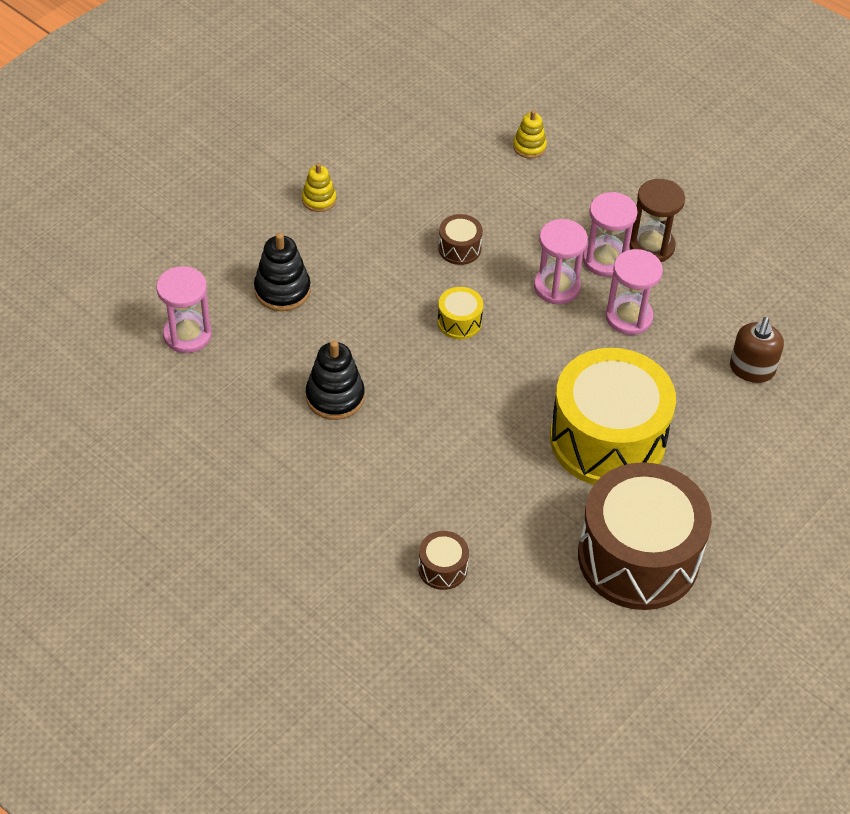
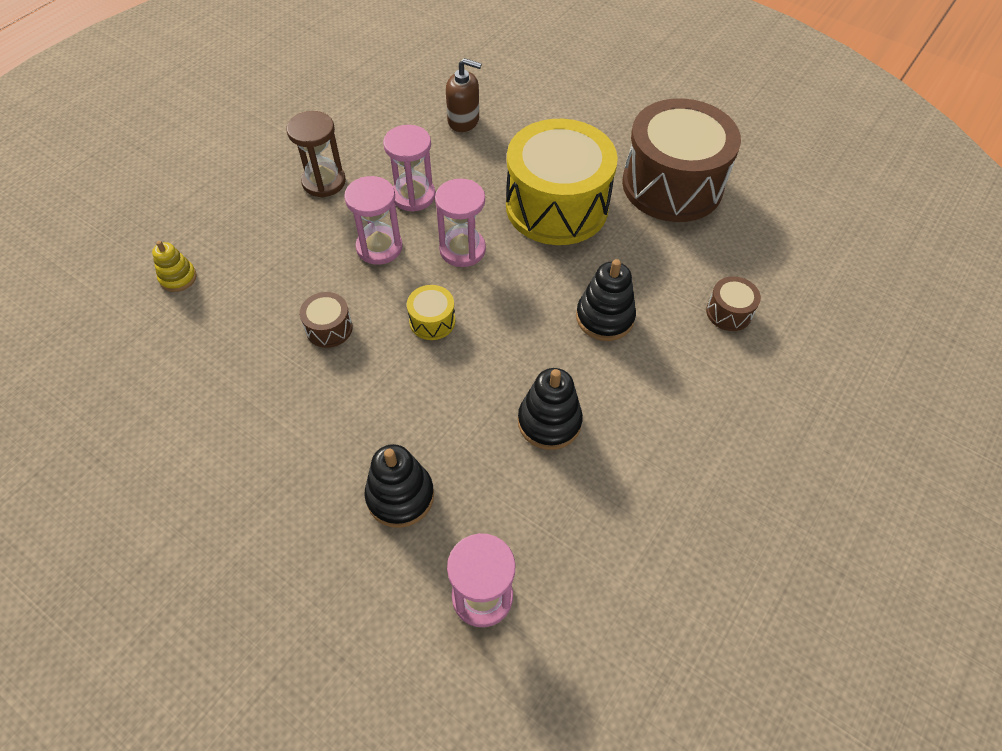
camera: 95 degrees left, 5 degrees up
(319, 200) = (249, 475): yellow stacking toy -> none
(448, 458) = (604, 317): none -> black stacking toy
(605, 260) = (342, 213): pink hourglass -> pink hourglass (462, 250)

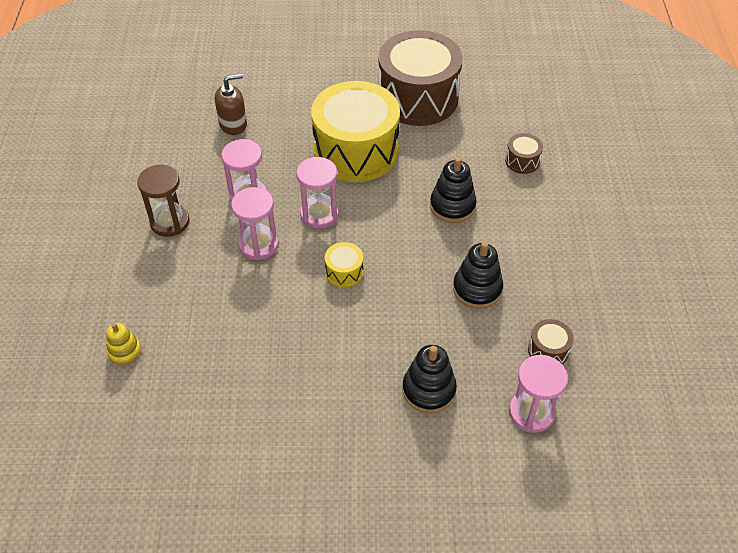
camera: 35 degrees left, 5 degrees down
(329, 328) = (277, 318): brown drum -> brown drum (548, 350)

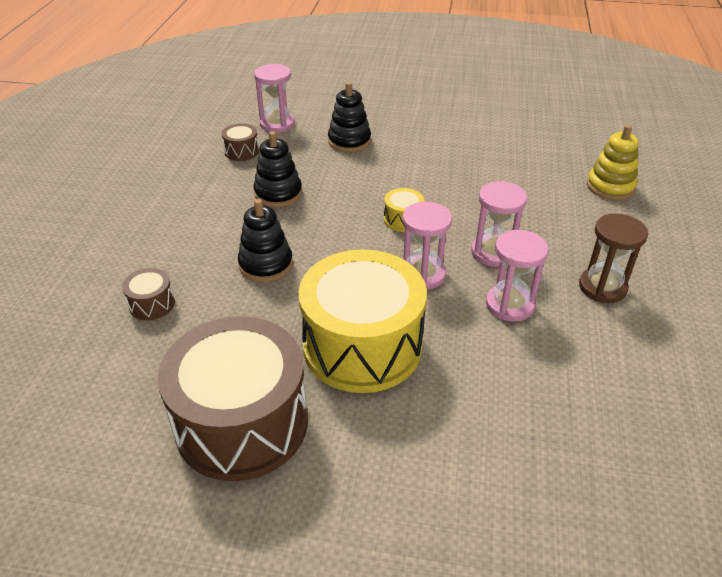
camera: 170 degrees left, 10 degrees down
(125, 351) = (610, 187): yellow stacking toy -> yellow stacking toy, size x1.56
(233, 124) = (544, 414): brown soap dispenser -> none

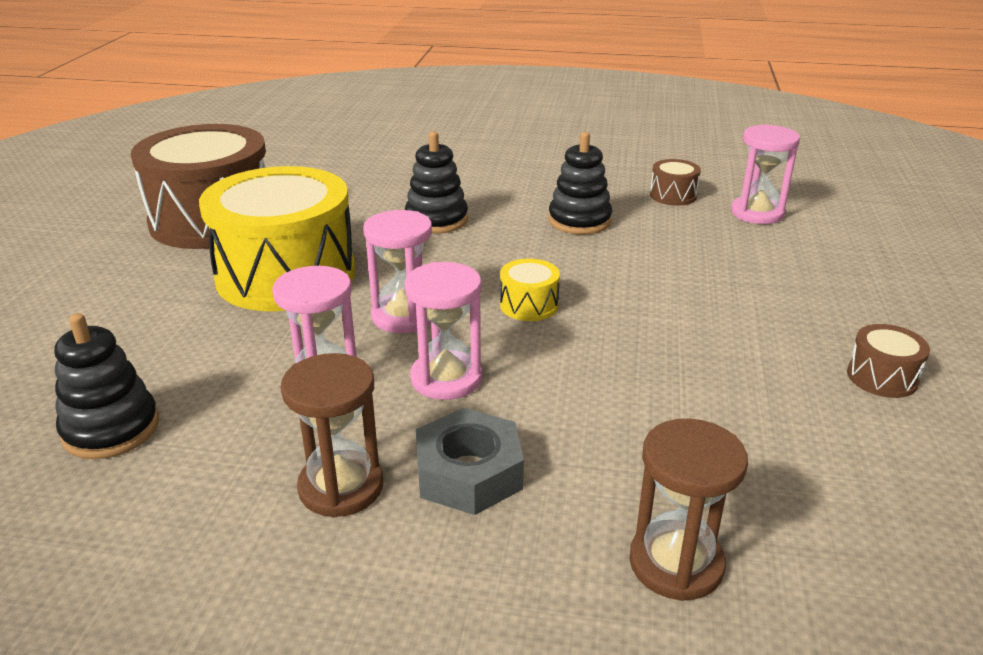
camera: 90 degrees right, 10 degrees down
(152, 304) = (383, 174): brown drum -> brown drum (882, 377)
(349, 141) = (734, 265): black stacking toy -> black stacking toy (111, 429)
(574, 243) = (468, 473): none -> grey nut
(610, 187) = (676, 563): yellow stacking toy -> brown hourglass

